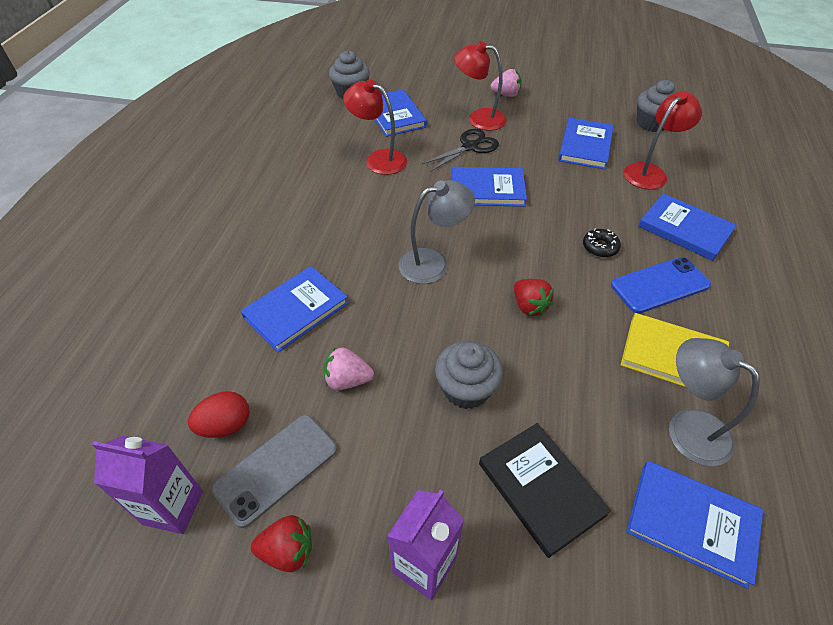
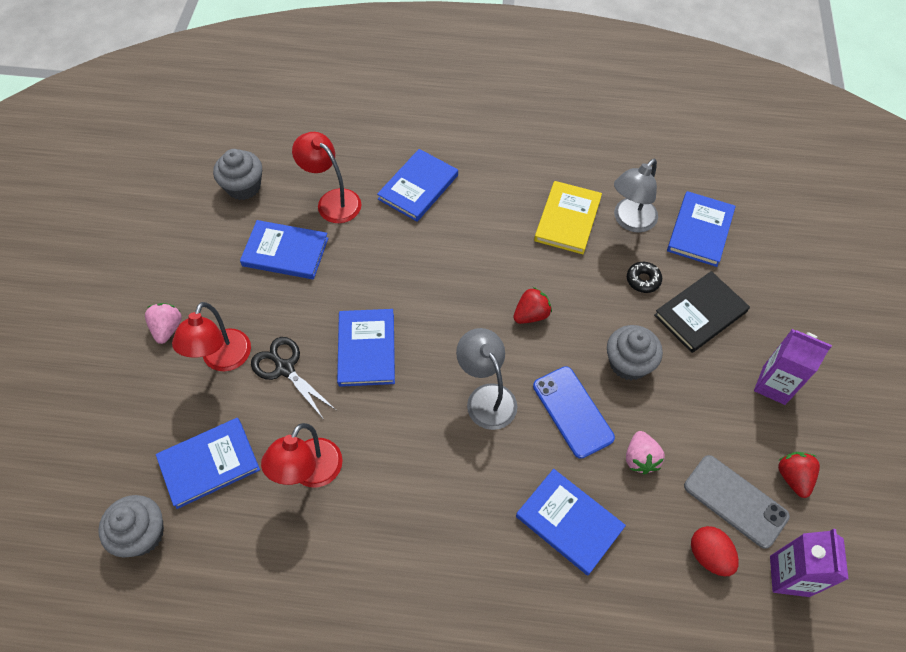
camera: 95 degrees left, 10 degrees up
(600, 247) = (449, 254): black donut -> black donut (643, 280)
(660, 285) = (492, 216): blue phone -> blue phone (572, 411)

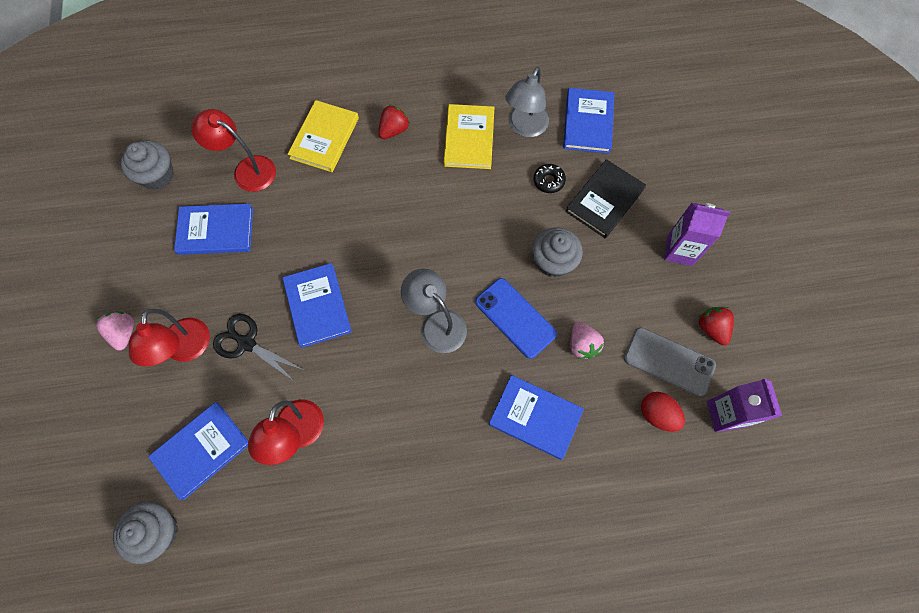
camera: 15 degrees left, 10 degrees up
(418, 187) = (324, 138): blue book -> yellow book
(531, 314) = (458, 237): red strawberry -> red strawberry (394, 130)

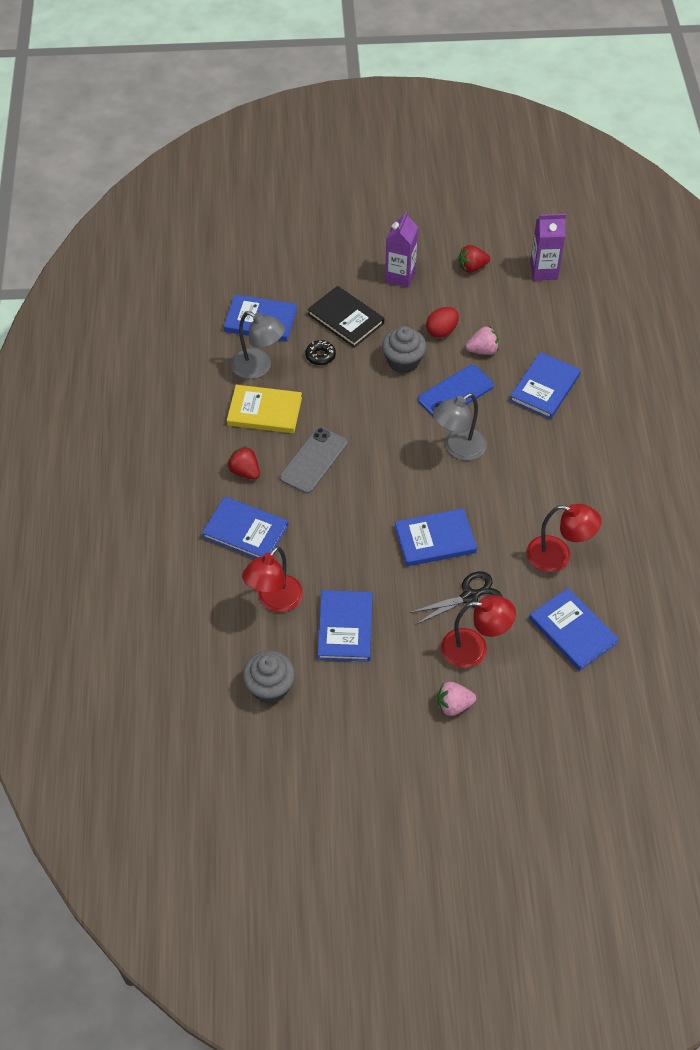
camera: 85 degrees left, 15 degrees down
(158, 531) = (645, 662): grey cupcake -> none
(247, 343) = (470, 597): black scissors -> black scissors turned 150 degrees counterclockwise
(324, 138) = (245, 531): yellow book -> blue book
(657, 414) = (543, 311): red egg -> red egg (441, 331)
(669, 361) = (499, 297): grey phone -> grey phone (313, 460)

